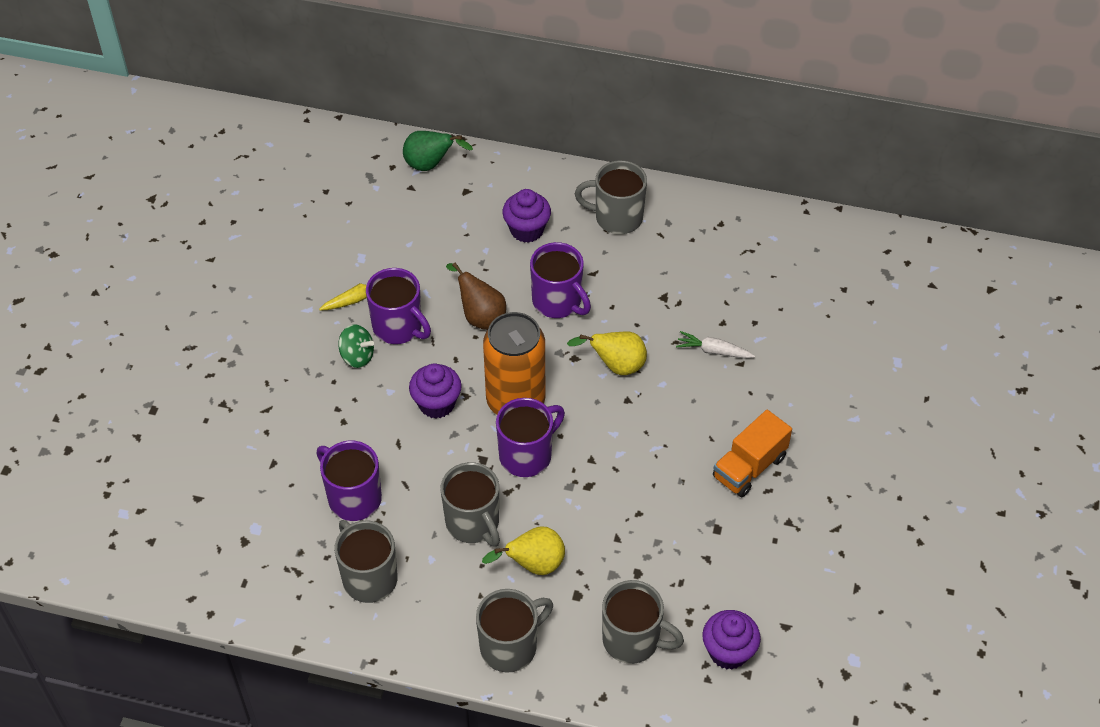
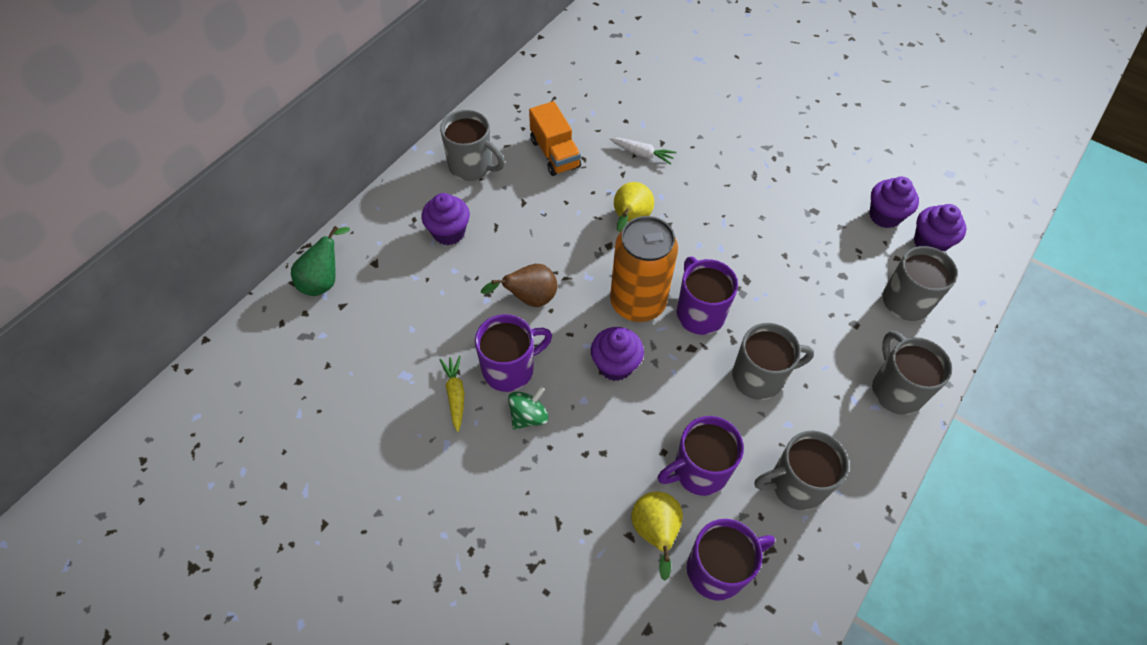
camera: 70 degrees left, 5 degrees up
(533, 565) = (816, 345): yellow pear -> yellow pear (655, 532)
(558, 302) = (542, 237): purple mug -> purple mug (718, 569)
(617, 217) = (472, 166): grey mug -> grey mug turned 90 degrees counterclockwise
(713, 351) = (642, 154): white carrot -> white carrot turned 105 degrees counterclockwise
(746, 599) = (884, 216): none -> purple cupcake
(749, 467) = (763, 171): orange truck -> orange truck (555, 153)

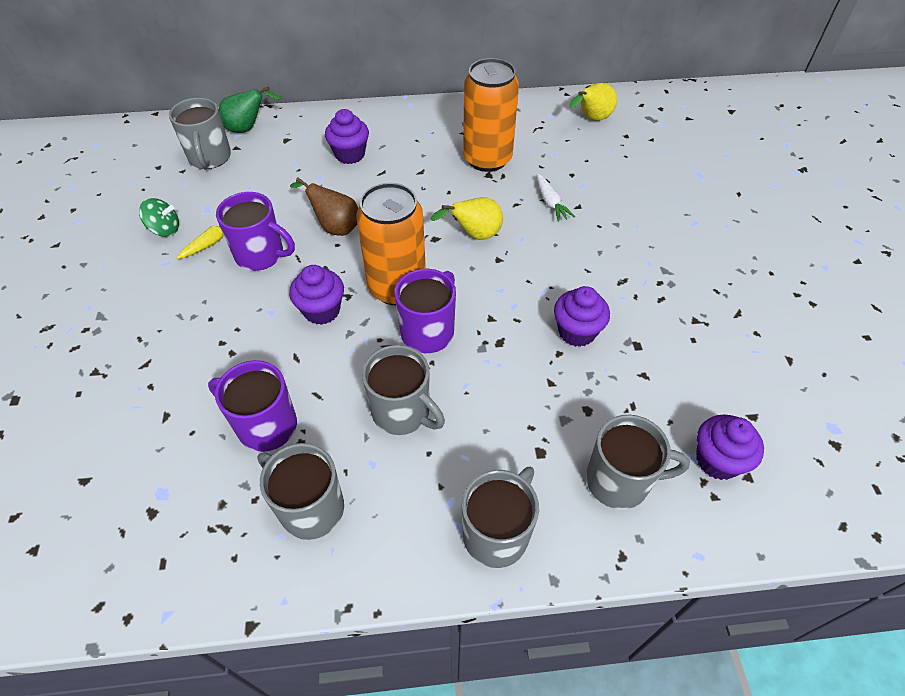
camera: 50 degrees right, 5 degrees down
(472, 166) = (421, 129): grey mug -> grey mug (210, 158)
(528, 416) = (228, 290): green spinning top -> green spinning top (165, 229)
(555, 153) = (487, 159): orange truck -> orange can
(655, 532) = (181, 431): yellow pear -> yellow pear (591, 119)
(718, 569) = (175, 497): purple mug -> none
(884, 216) = (702, 402): purple cupcake -> purple cupcake (576, 332)

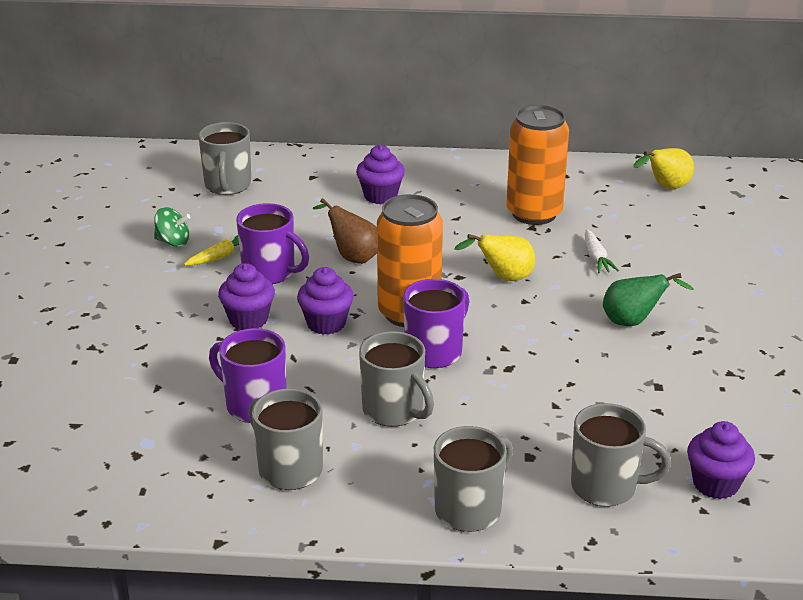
camera: 10 degrees right, 20 degrees down
(248, 128) = (272, 163): green pear -> green pear (633, 322)
(576, 332) = (594, 368): purple cupcake -> purple cupcake (248, 320)

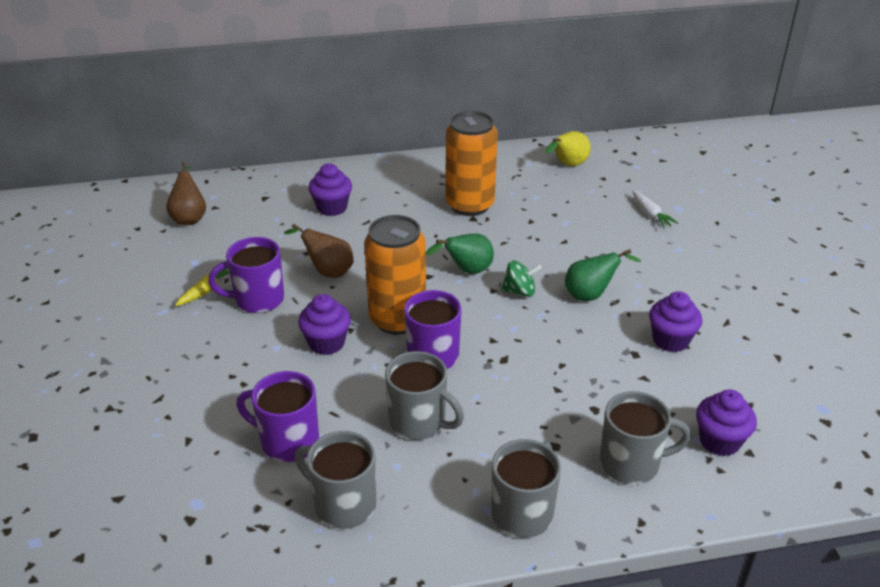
camera: 15 degrees left, 5 degrees up
(173, 242) = (155, 283): green spinning top -> green spinning top (519, 291)
(227, 186) = (189, 218): grey mug -> brown pear
(248, 320) = (253, 352): purple cupcake -> purple cupcake (670, 340)
(270, 272) = (258, 299): purple mug -> purple mug turned 150 degrees clockwise
(503, 278) = (467, 271): yellow pear -> green pear
(596, 258) = (537, 239): white carrot -> white carrot (651, 214)

